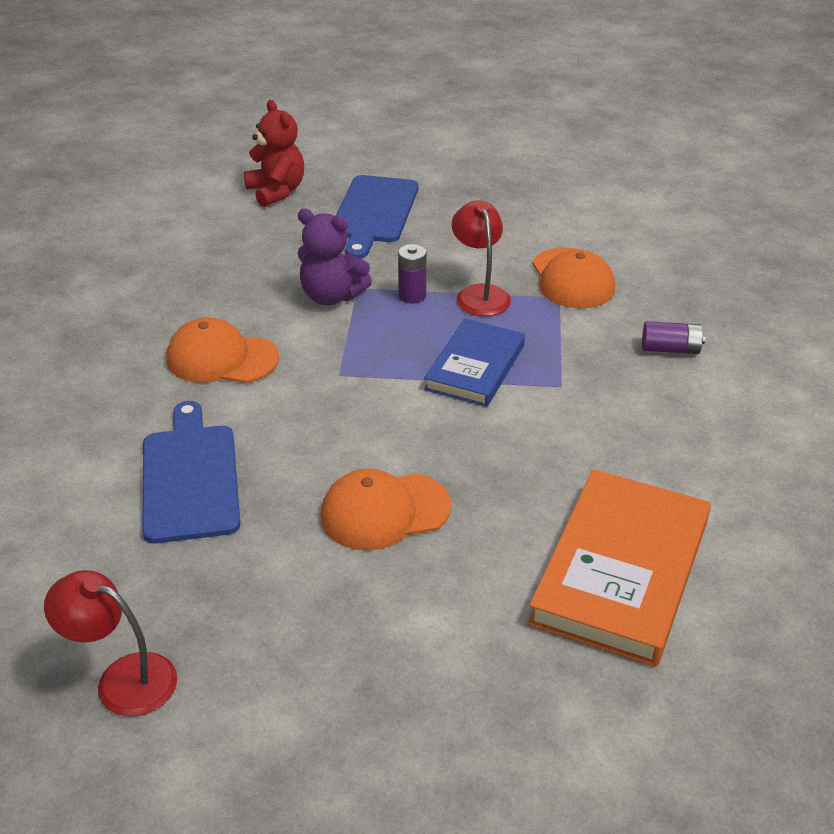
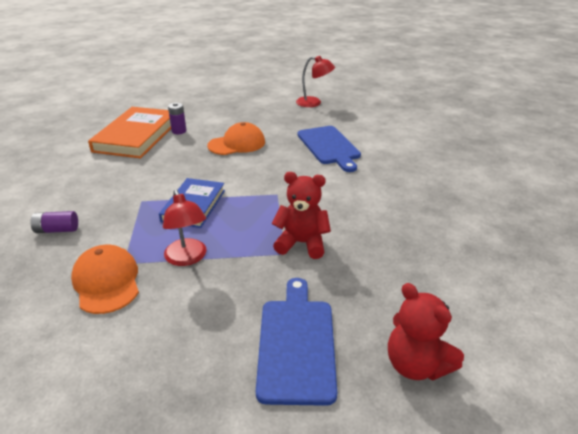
camera: 170 degrees right, 5 degrees down
(221, 358) = (351, 195): orange cap -> none
(331, 296) = (302, 243): purple teddy bear -> red teddy bear
(412, 295) = (241, 251): purple battery -> purple battery (179, 131)

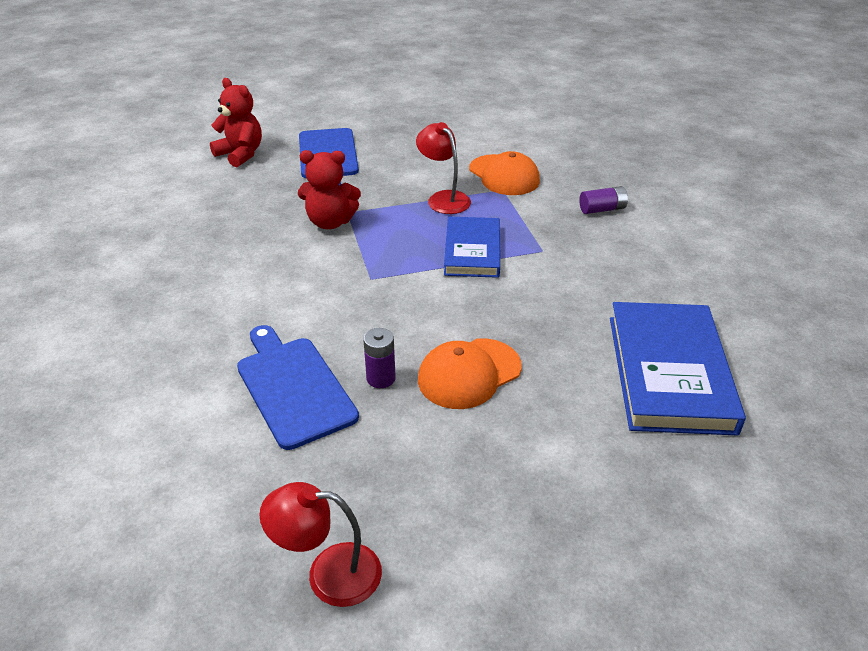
camera: 170 degrees right, 5 degrees up
(136, 136) = (669, 372): orange book -> blue book
(179, 131) = (602, 398): purple battery -> purple battery (381, 378)

